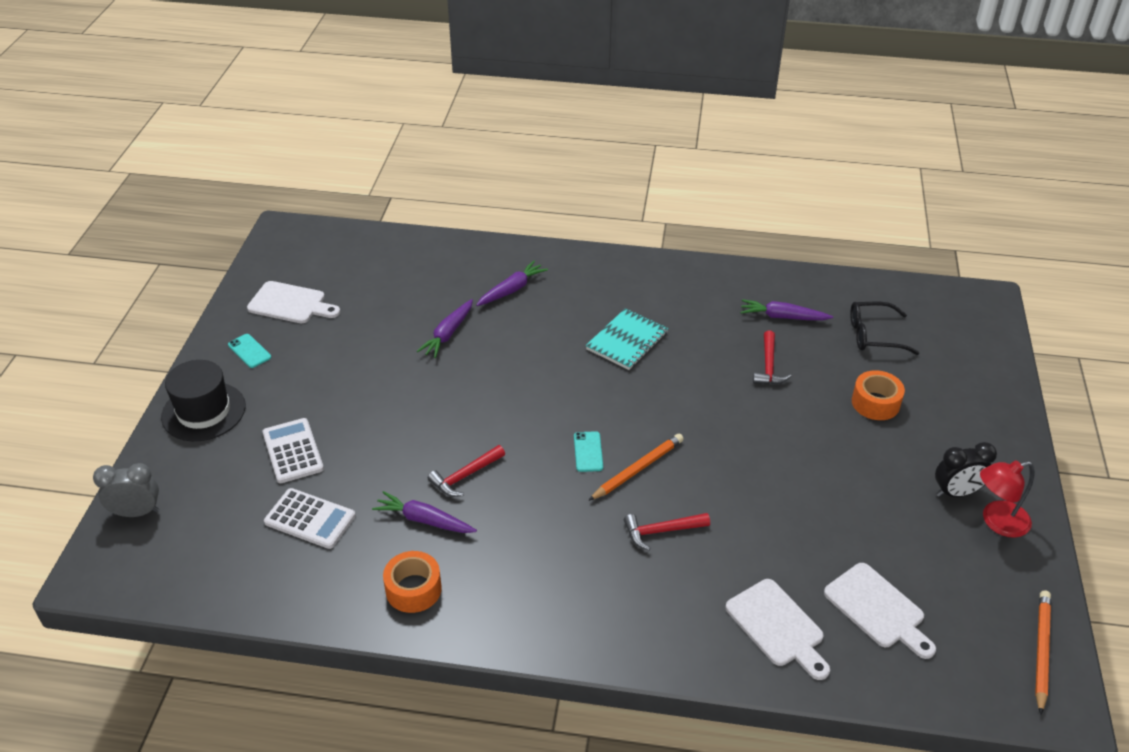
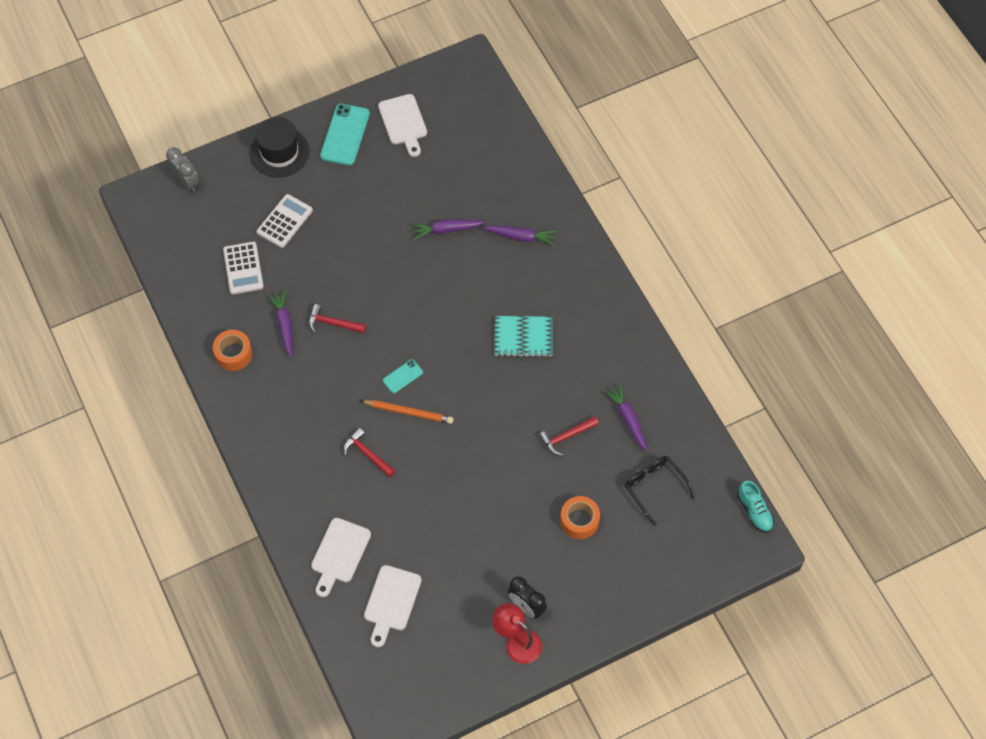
camera: 55 degrees right, 20 degrees up
(249, 351) = (345, 135): turquoise phone -> turquoise phone, size x1.89
(945, 287) = (754, 511): none -> turquoise shoe
(1041, 651) = (422, 705): orange pencil -> none

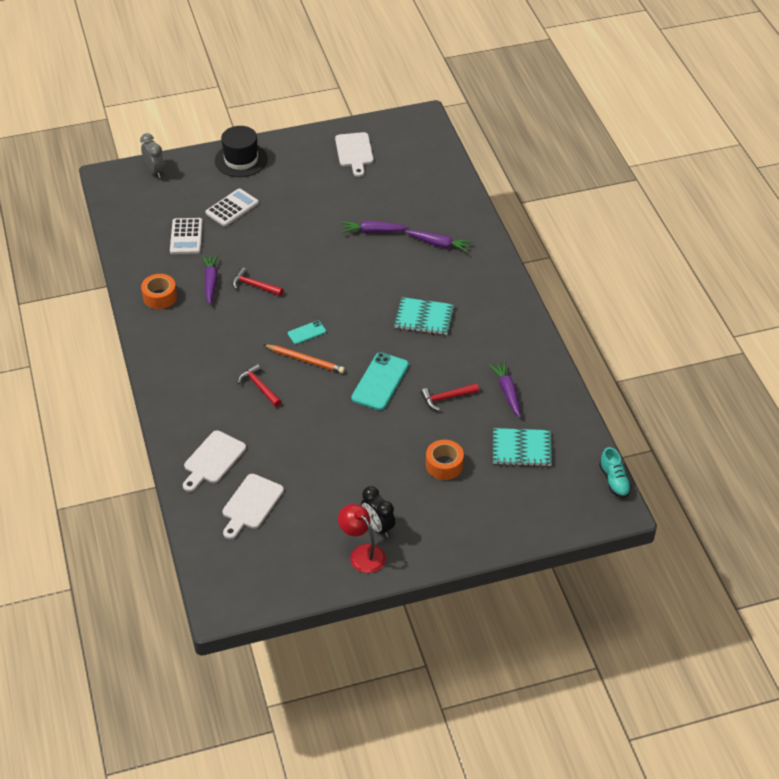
camera: 10 degrees right, 15 degrees down
(345, 135) = (301, 154): turquoise phone -> turquoise phone (380, 382)
(655, 488) = (521, 449): black glasses -> turquoise notebook

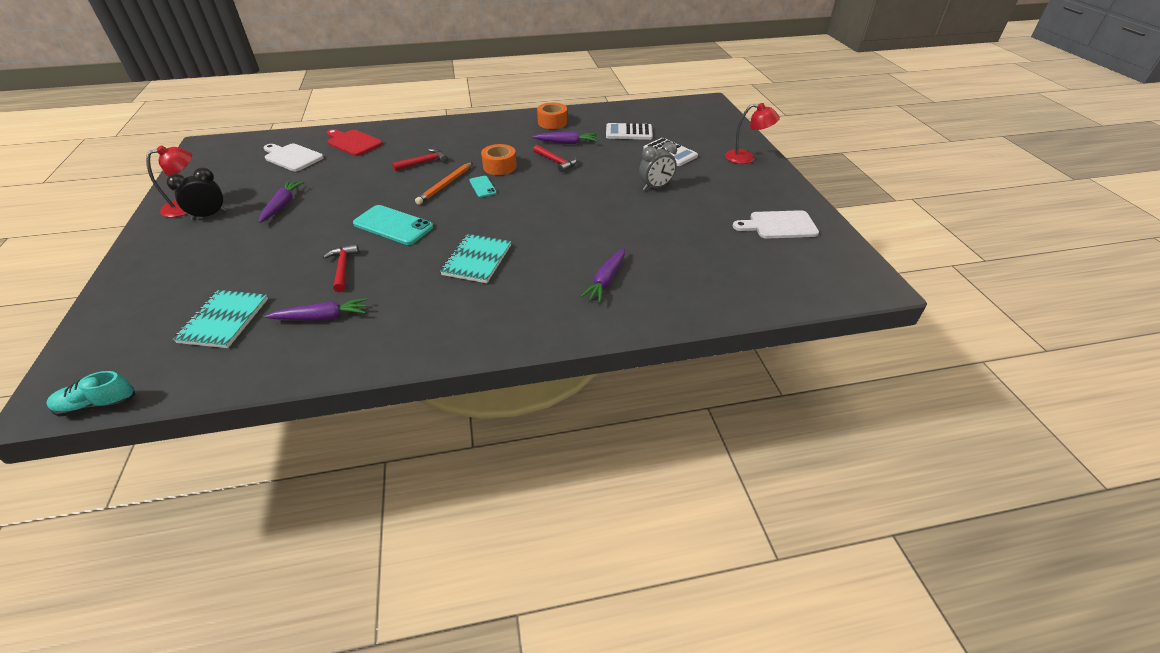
camera: 95 degrees right, 5 degrees down
(155, 171) = (720, 119): grey clock -> grey clock (656, 187)
(213, 460) = (353, 142): white cutting board -> red cutting board
(241, 160) = (746, 158): black hat -> red lamp
(254, 286) = (556, 162): red hammer -> red hammer turned 105 degrees clockwise
(373, 231) = (632, 232): purple carrot -> purple carrot (282, 205)
(444, 465) = (249, 259): orange tape -> orange tape (499, 166)

